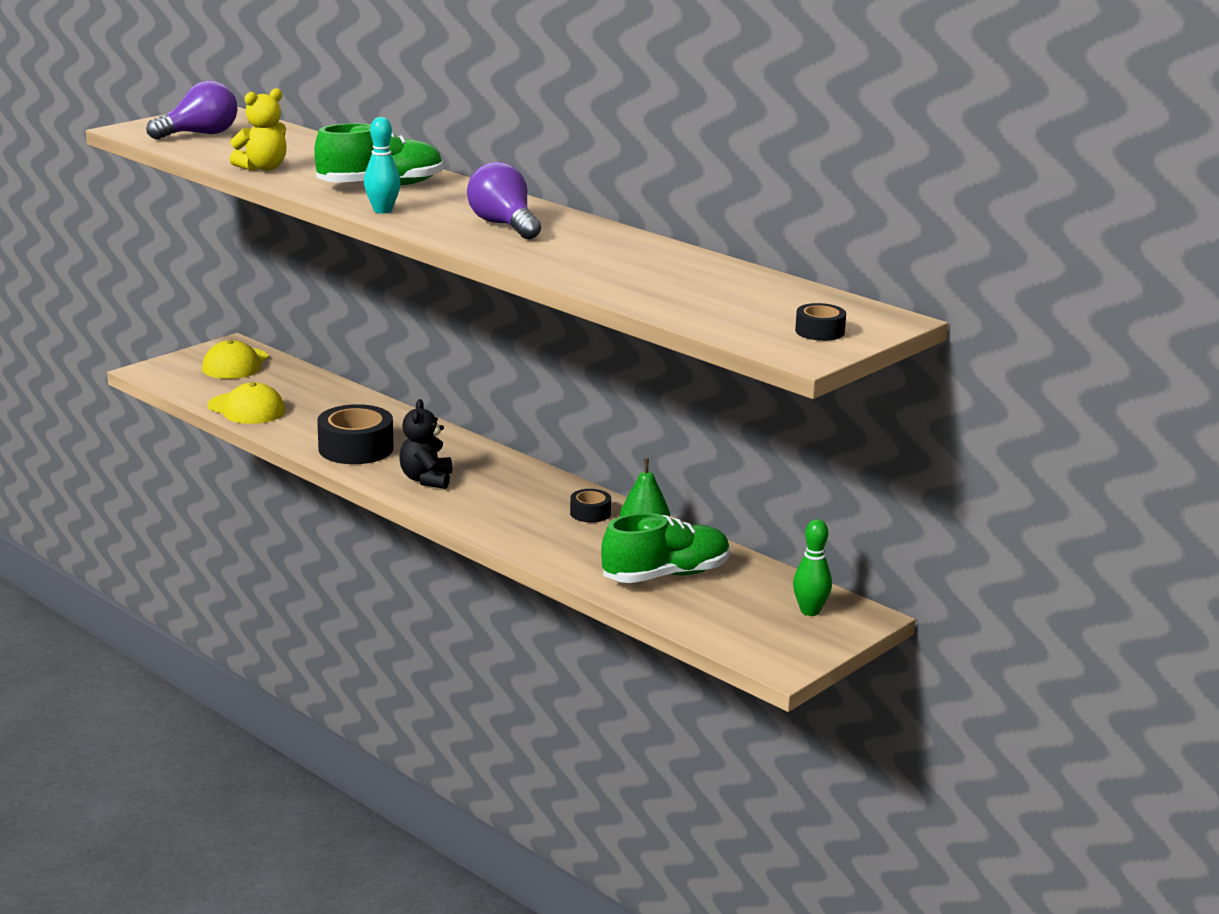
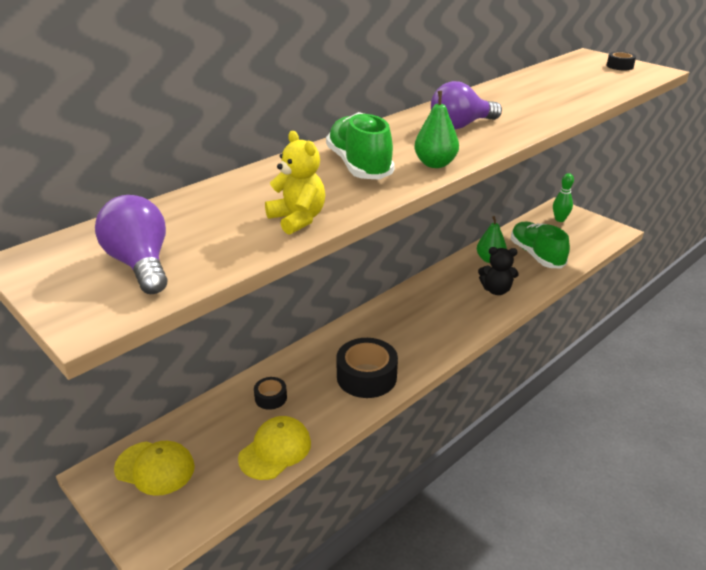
camera: 85 degrees left, 10 degrees up
(382, 210) = (435, 164): turquoise bowling pin -> green pear
(426, 479) = (421, 340): black teddy bear -> black teddy bear (496, 290)
(590, 513) = (463, 275): black tape -> black tape (271, 398)

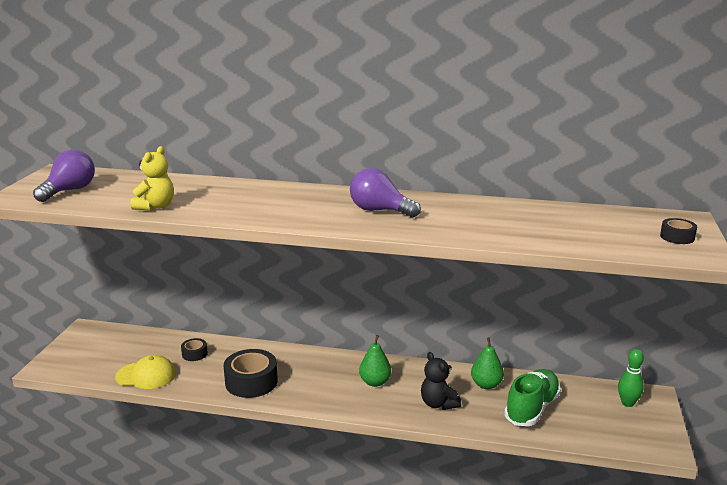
camera: 55 degrees right, 10 degrees down
(155, 468) = (102, 343): yellow cap -> none
(359, 166) = (255, 201): green shoe -> none
(435, 164) = (289, 219): green pear -> green pear (375, 382)

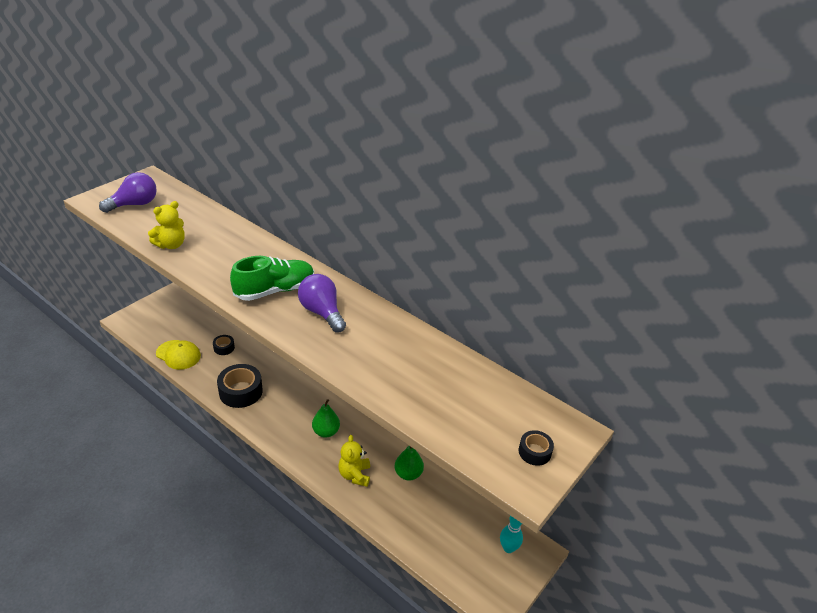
camera: 25 degrees right, 15 degrees up
(438, 404) = (354, 475): black teddy bear -> yellow teddy bear
(532, 408) = (423, 514): green shoe -> green shoe (275, 290)
(627, 403) = (508, 548): green bowling pin -> turquoise bowling pin

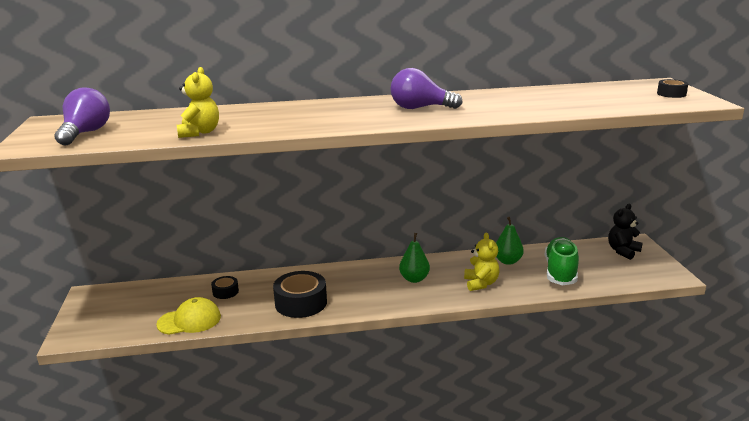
camera: 45 degrees left, 15 degrees down
(275, 290) = (358, 114): green shoe -> green shoe (560, 272)
(354, 475) = (481, 283): yellow teddy bear -> yellow teddy bear turned 135 degrees counterclockwise
(508, 548) = (623, 251): turquoise bowling pin -> black teddy bear

